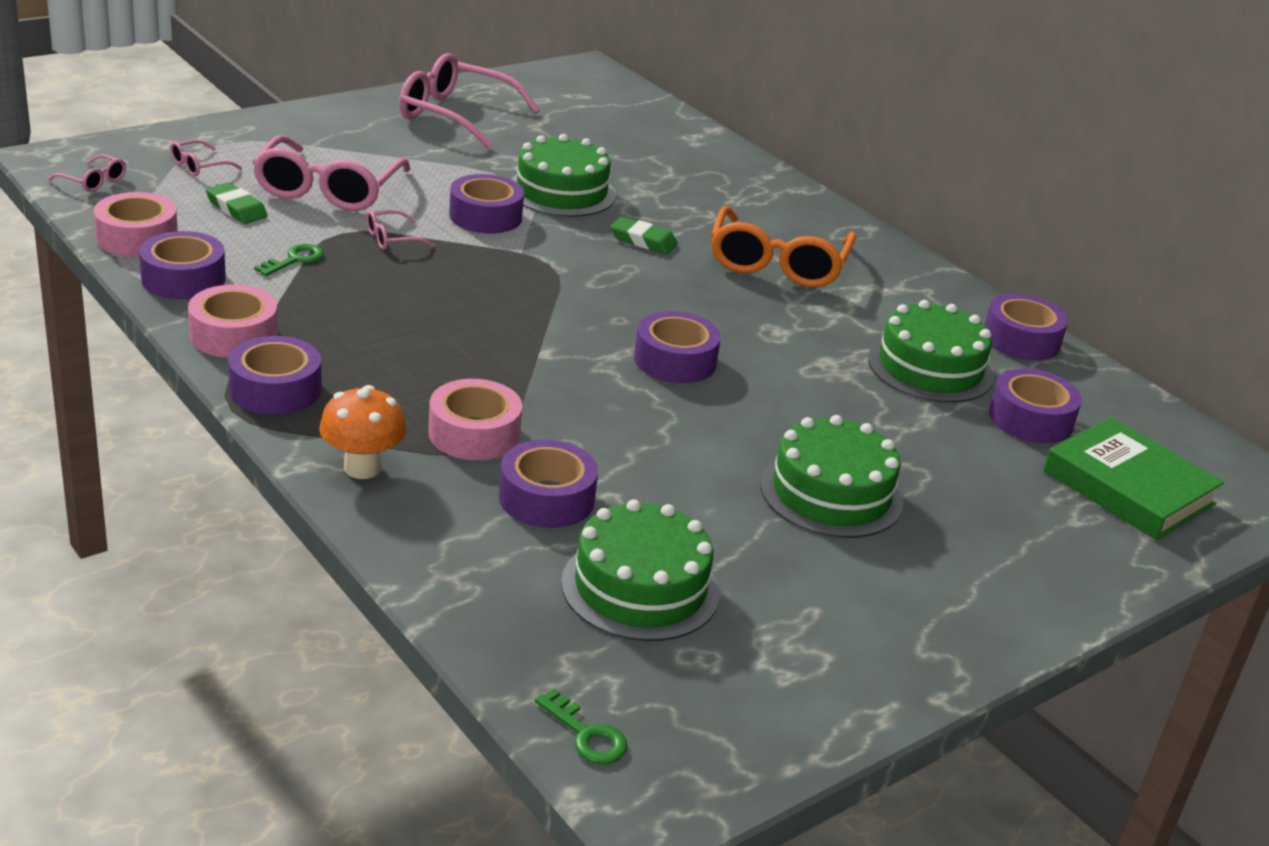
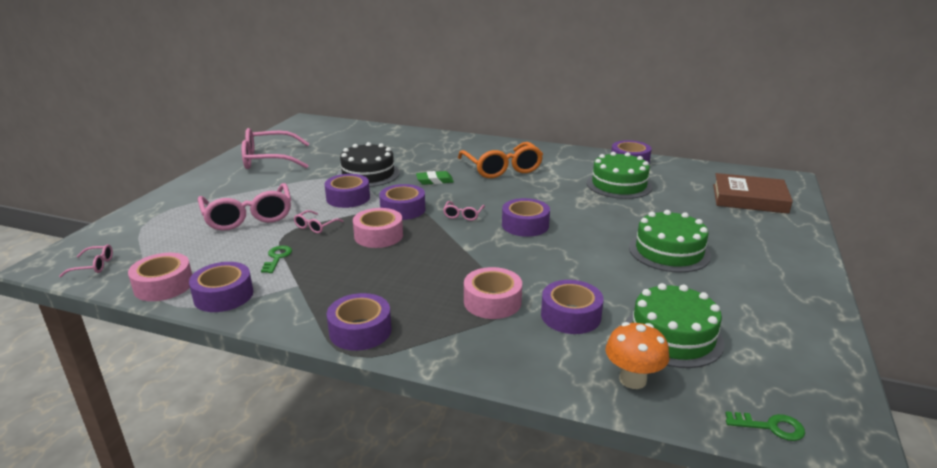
camera: 30 degrees left, 5 degrees down
(198, 166) = (154, 232): pink glasses -> pink glasses (463, 215)
(234, 335) = (296, 312): pink tape -> pink tape (378, 235)
(236, 208) = (207, 245): green eraser -> none
(362, 468) = (465, 349): orange mushroom -> orange mushroom (632, 380)
(561, 192) = (368, 174): green cake -> black cake
(1030, 419) = (680, 188): purple tape -> purple tape (403, 209)
(1128, 488) = (749, 199): green book -> brown book

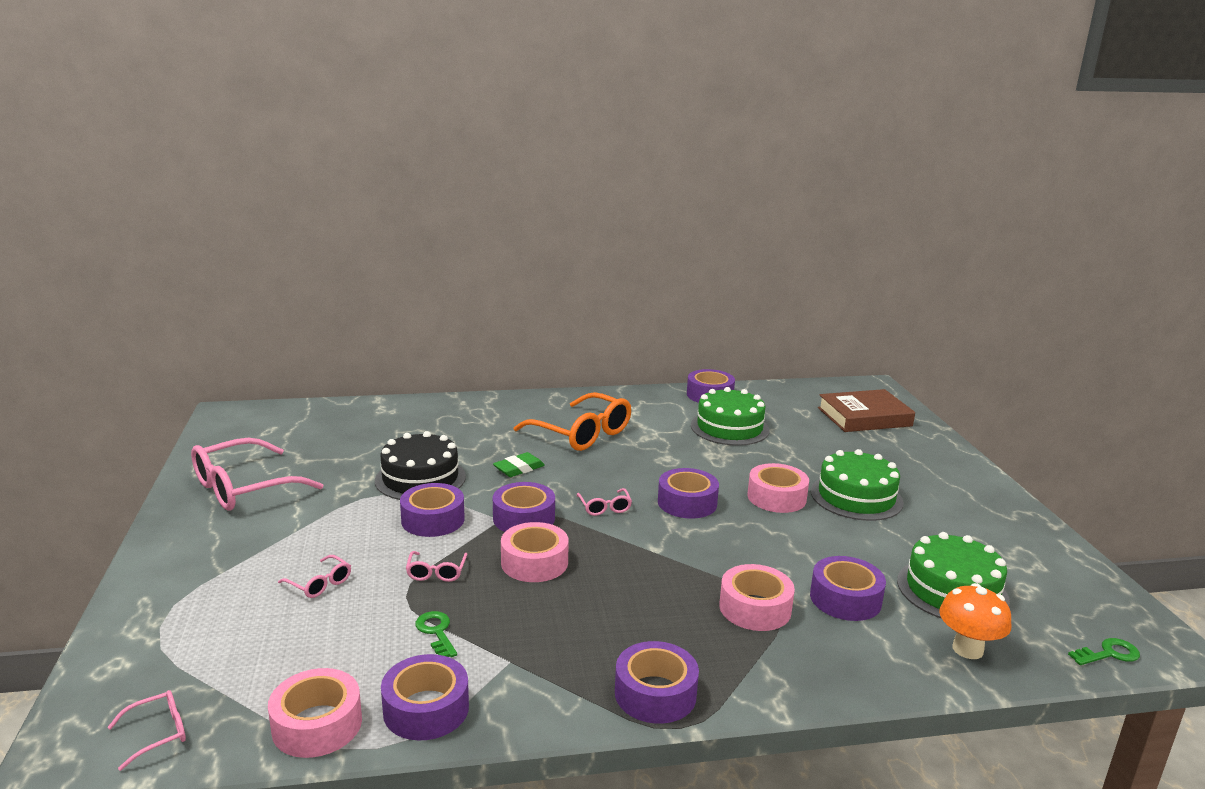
camera: 30 degrees left, 5 degrees down
(248, 216) = (320, 584): pink glasses -> pink glasses, size x0.44
(599, 237) = (776, 497): none -> pink tape

